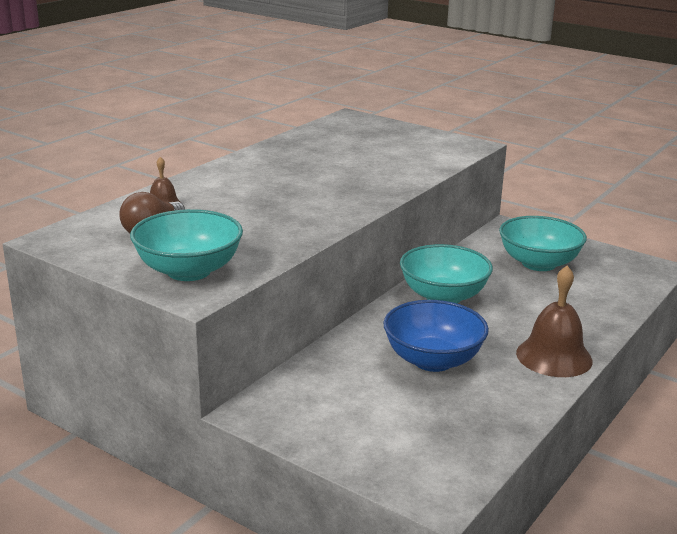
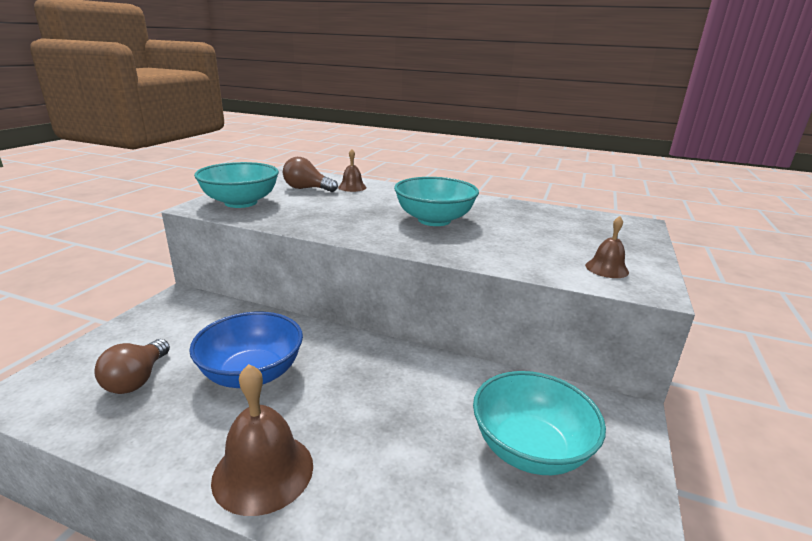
camera: 75 degrees right, 0 degrees up
(427, 423) = (137, 379): none -> brown light bulb
(438, 147) = (606, 268): none -> brown bell
(443, 296) = (391, 371): turquoise bowl -> turquoise bowl (434, 220)

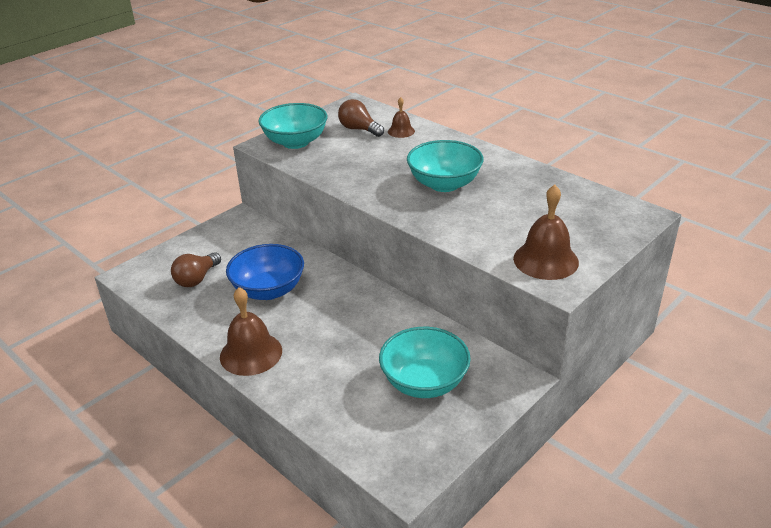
camera: 25 degrees right, 10 degrees up
(606, 268) = (545, 260): brown bell -> brown bell, size x1.80

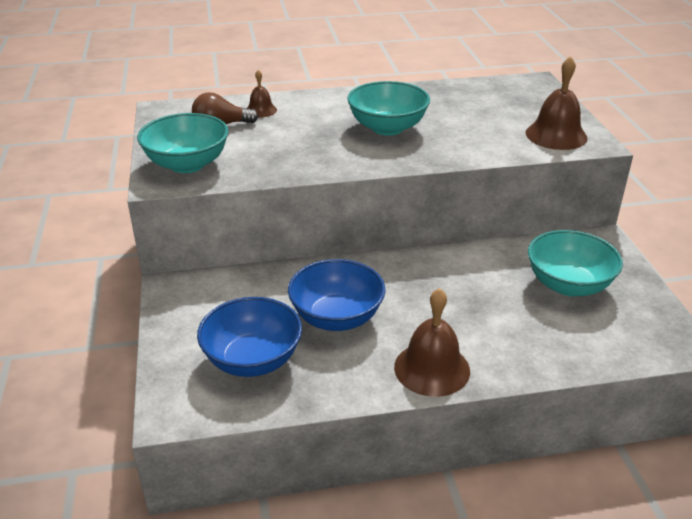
camera: 55 degrees left, 0 degrees up
(197, 279) = (252, 360): brown light bulb -> blue bowl

